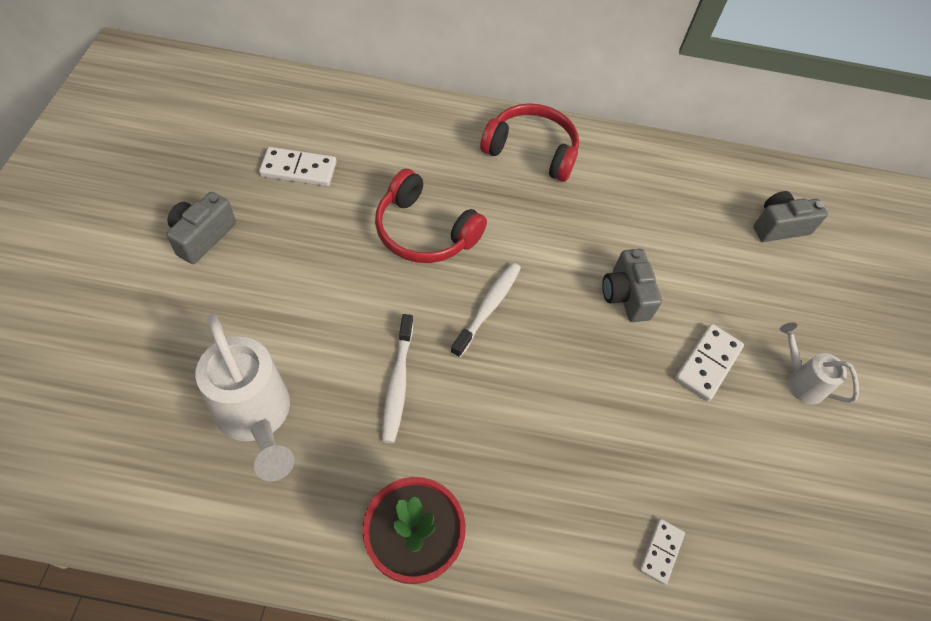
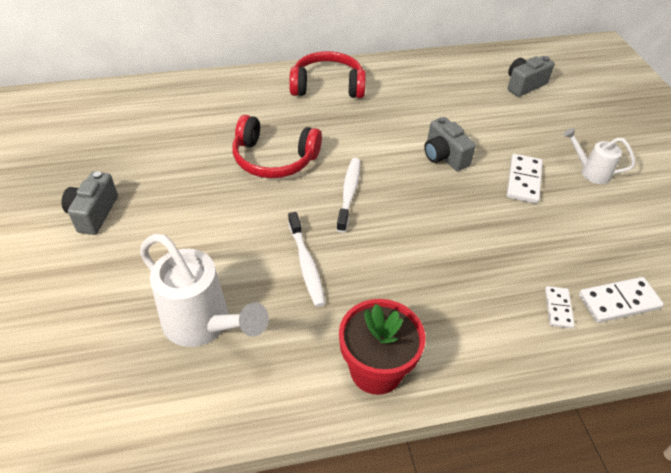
camera: 15 degrees left, 10 degrees down
(299, 169) = (152, 145): white domino -> white domino (618, 301)

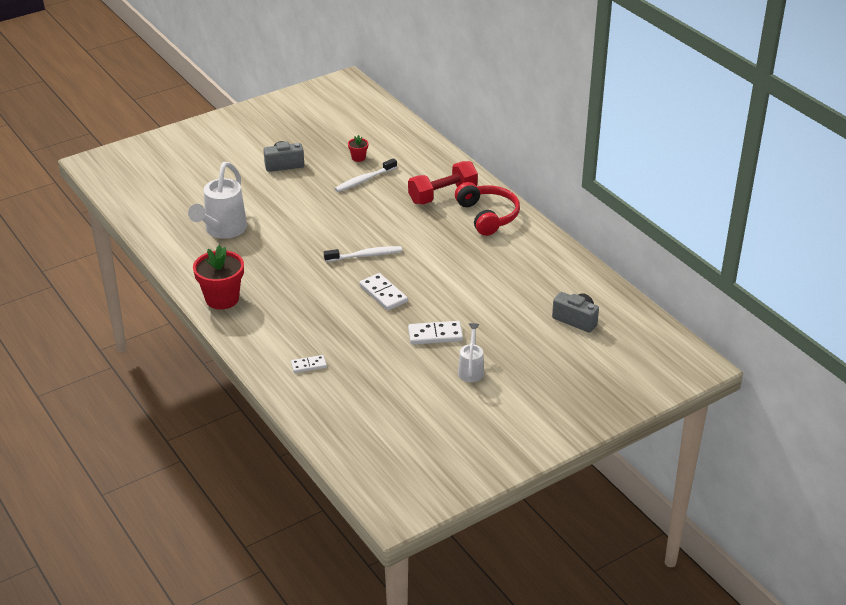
camera: 70 degrees right, 10 degrees down
(140, 143) = (358, 158): none -> red flower pot
(269, 104) = (442, 195): none -> red dumbbell
(274, 159) = (380, 215): red headphones -> none
(306, 264) = (288, 254): white toothbrush -> white toothbrush (364, 180)
(444, 156) = (438, 291): grey camera -> none
(618, 301) = (330, 393): white domino -> white domino (383, 294)

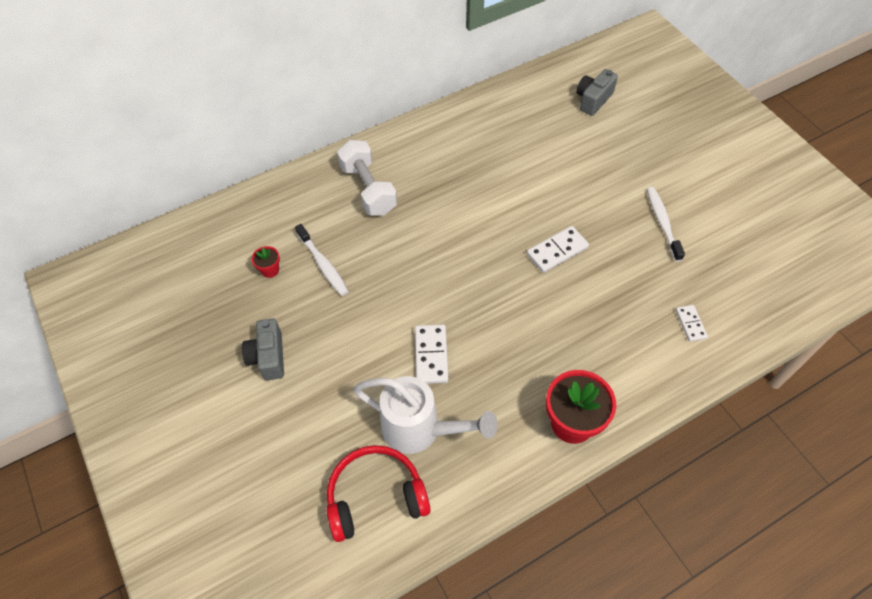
camera: 85 degrees left, 20 degrees up
(365, 255) = (484, 266): white toothbrush -> white toothbrush (662, 223)
(435, 335) = (626, 208): white domino -> white domino (431, 355)
(442, 195) = (368, 189): red dumbbell -> white dumbbell
(471, 370) = (677, 182): white watering can -> none
(488, 216) = (414, 152): red headphones -> red headphones (375, 497)

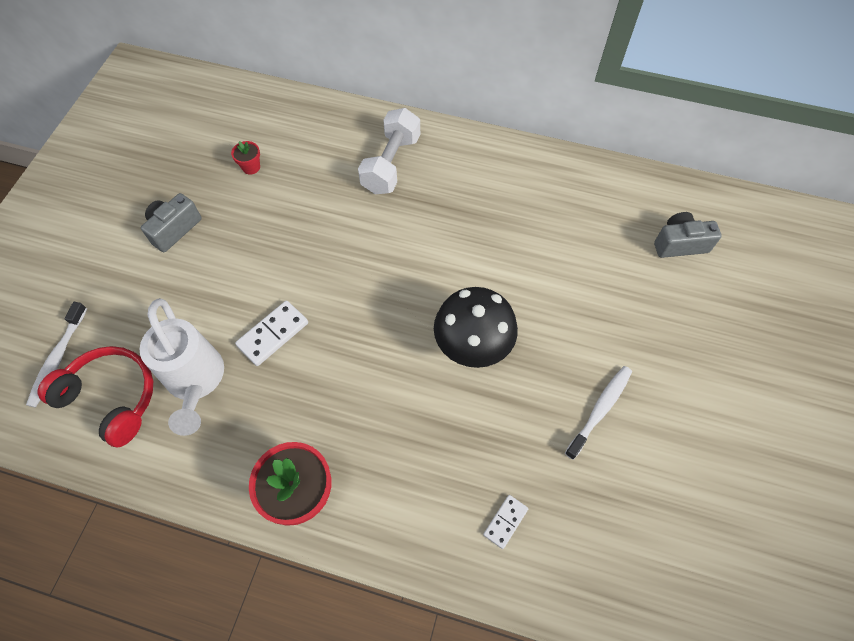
camera: 45 degrees right, 5 degrees up
(323, 264) = (289, 195): white toothbrush -> white toothbrush (58, 359)
(557, 251) = (472, 346): white domino -> black mushroom

